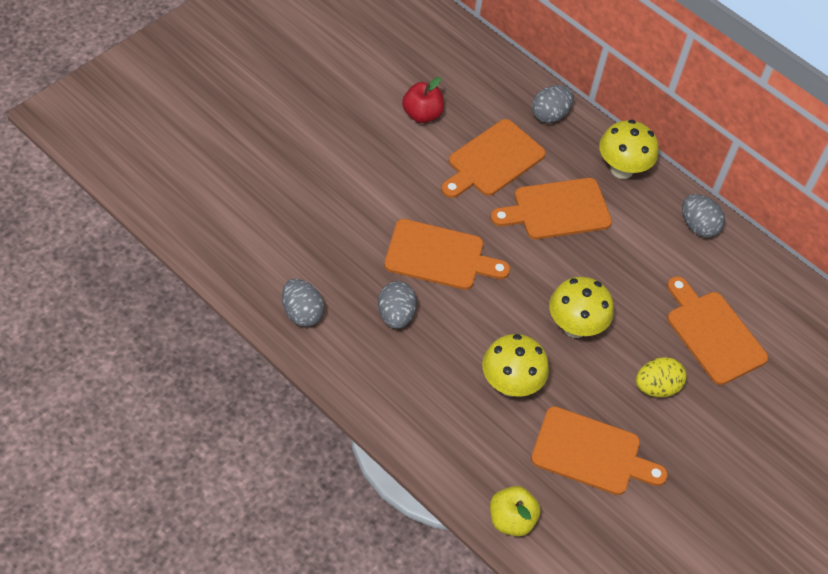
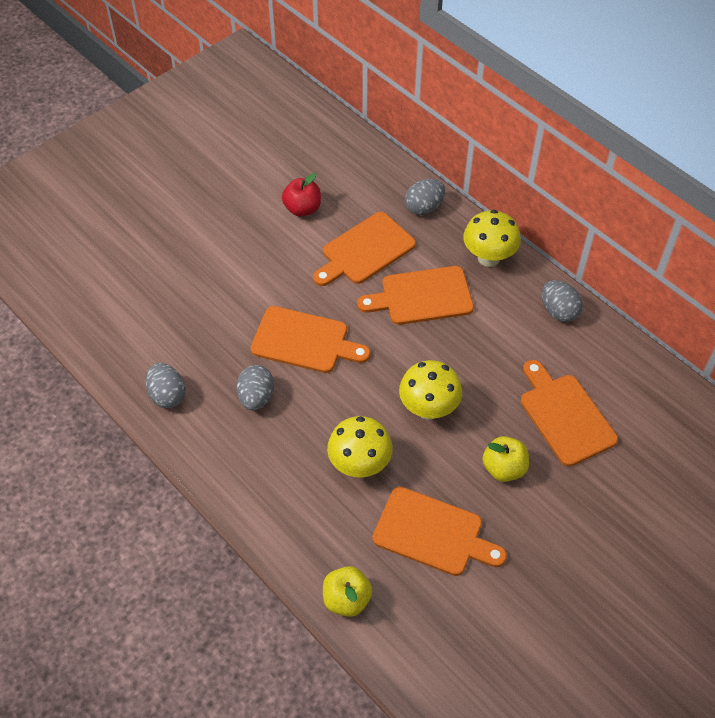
camera: 10 degrees right, 0 degrees up
(656, 387) = (504, 468): yellow egg -> yellow apple

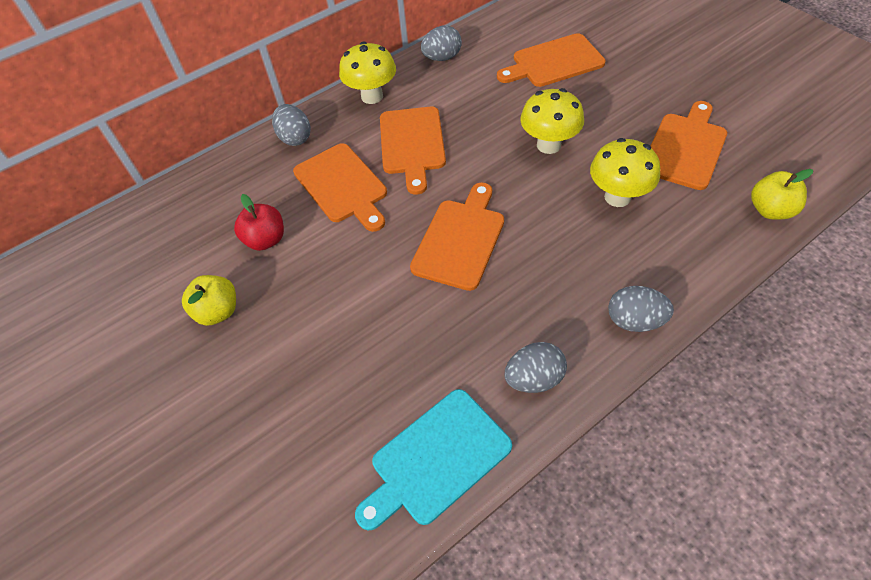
camera: 80 degrees left, 0 degrees up
(108, 337) = (436, 459): none -> turquoise cutting board
(256, 397) = (536, 284): grey egg -> grey egg (634, 321)
(504, 468) = (611, 100): yellow apple -> yellow apple (218, 311)

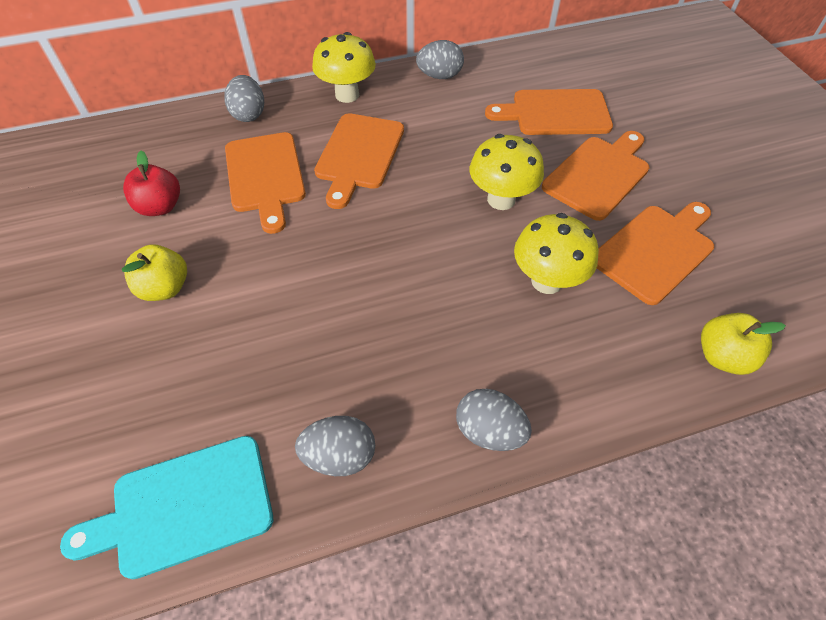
camera: 15 degrees right, 0 degrees up
(218, 311) = (73, 264): yellow apple -> yellow apple (165, 288)
(460, 240) = (350, 271): orange cutting board -> orange cutting board (598, 175)

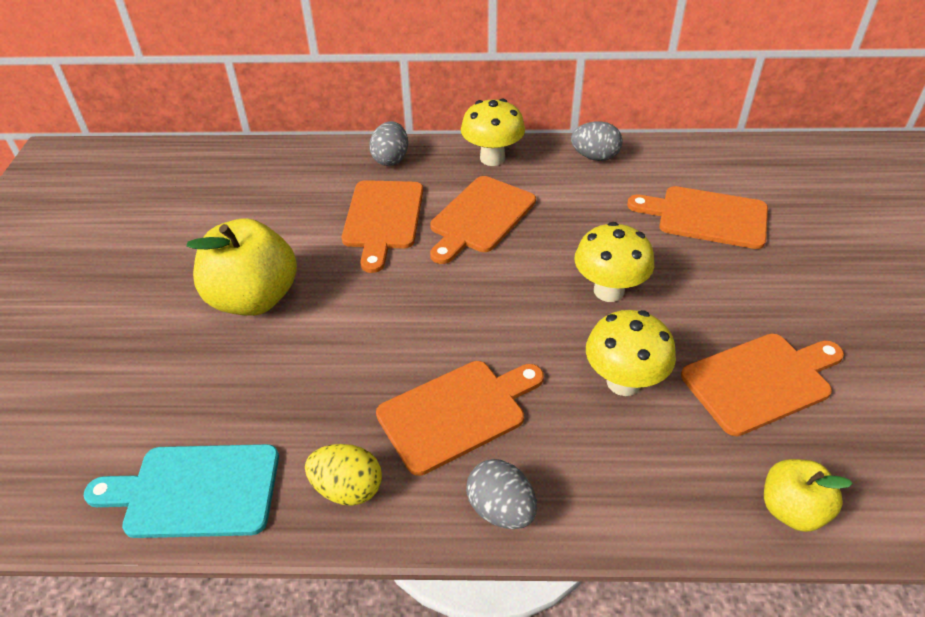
camera: 20 degrees right, 10 degrees down
(160, 207) = (278, 226): red apple -> none
(165, 288) = (254, 298): yellow apple -> yellow apple, size x1.77
(339, 456) = (348, 489): grey egg -> yellow egg
(598, 175) = (728, 289): orange cutting board -> orange cutting board (457, 413)

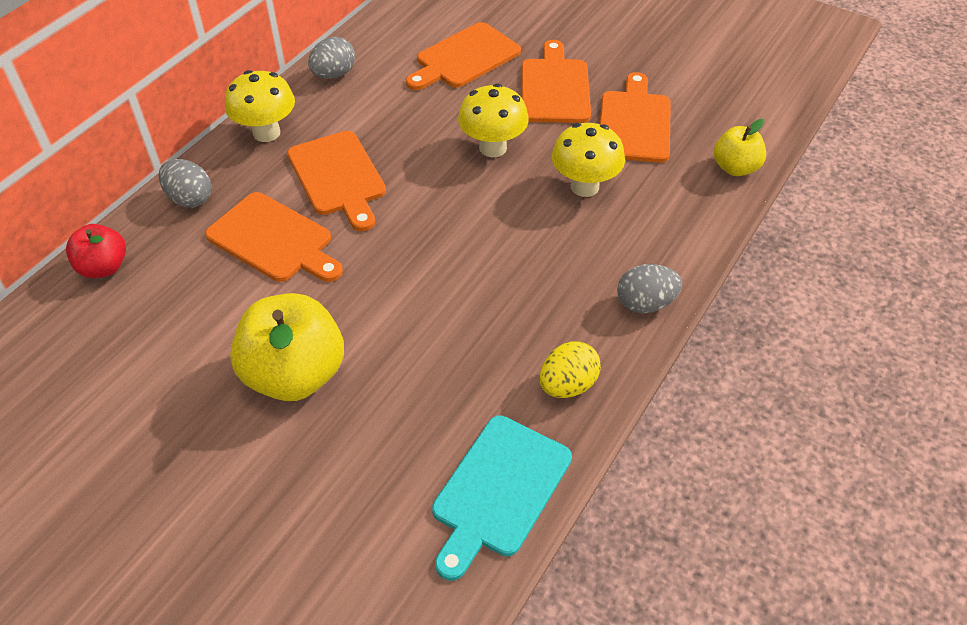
camera: 60 degrees left, 5 degrees up
(296, 158) = (104, 267): none -> red apple
(457, 413) = (543, 289): orange cutting board -> orange cutting board (555, 88)

